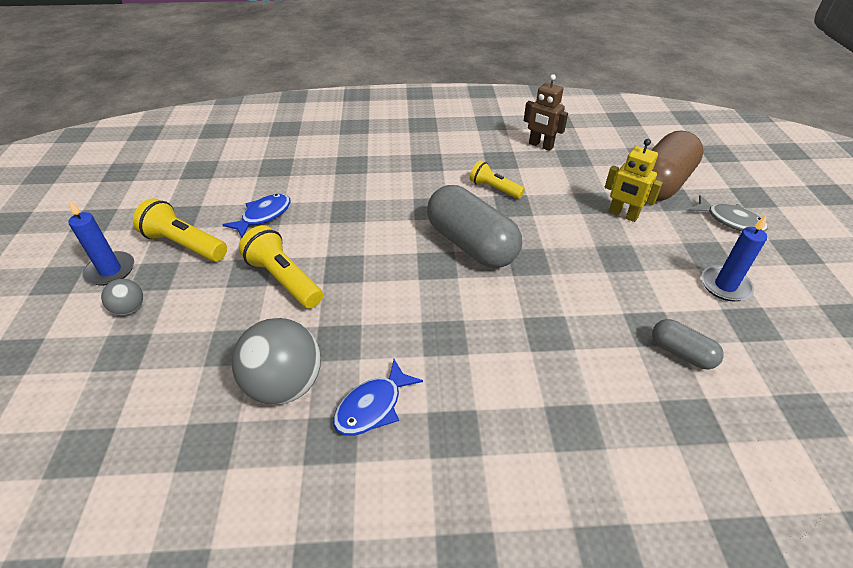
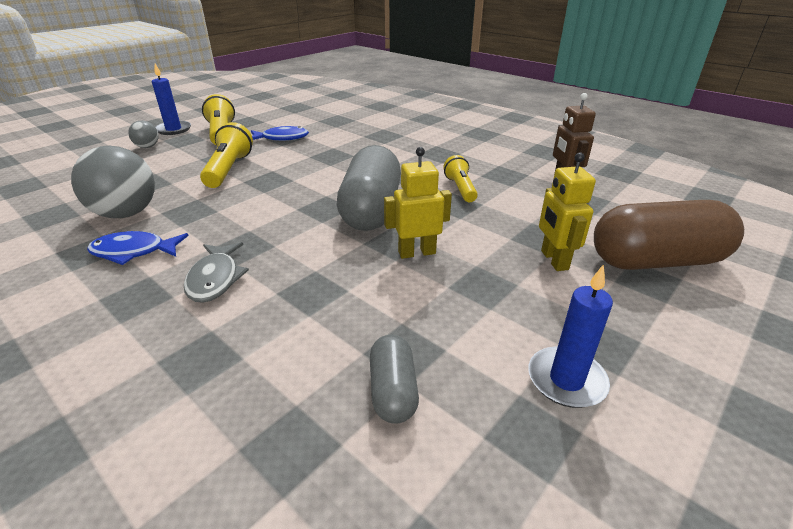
camera: 45 degrees right, 10 degrees down
(554, 259) = (416, 252): none -> yellow robot
(730, 221) = (698, 335): grey fish -> grey fish (215, 279)

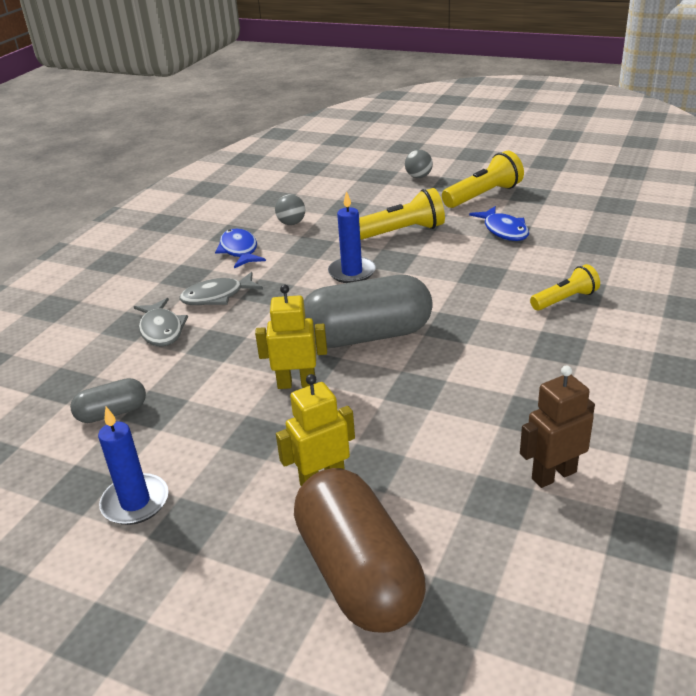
camera: 75 degrees right, 0 degrees up
(126, 213) = (291, 223): grey ball -> grey ball, size x0.50
(173, 129) = (470, 170): blue candle -> blue candle (352, 272)
(242, 330) = (161, 330): none -> grey fish
(416, 252) = (296, 383): yellow robot -> yellow robot turned 60 degrees counterclockwise
(460, 188) = (459, 384): yellow flashlight -> yellow flashlight (565, 299)

